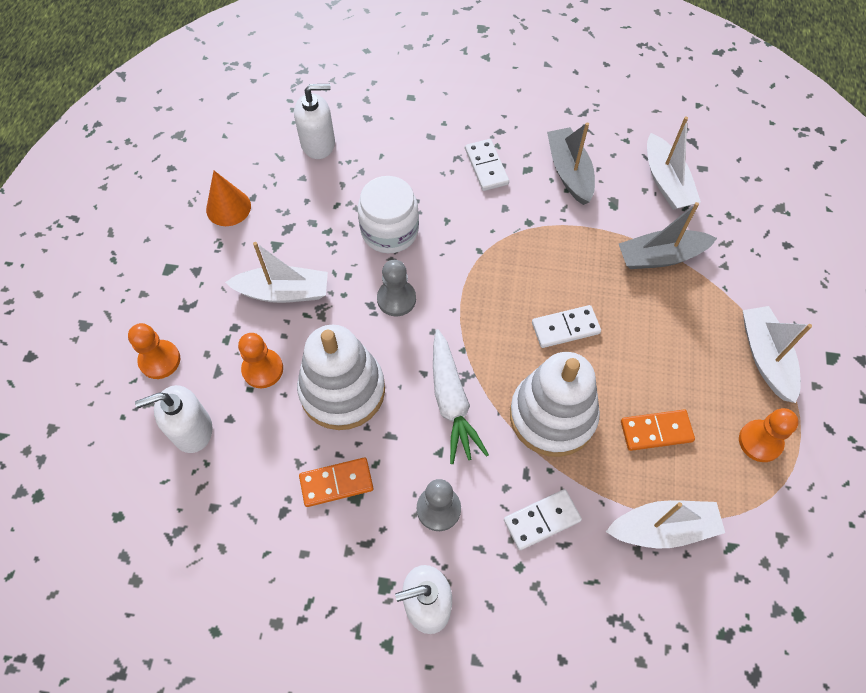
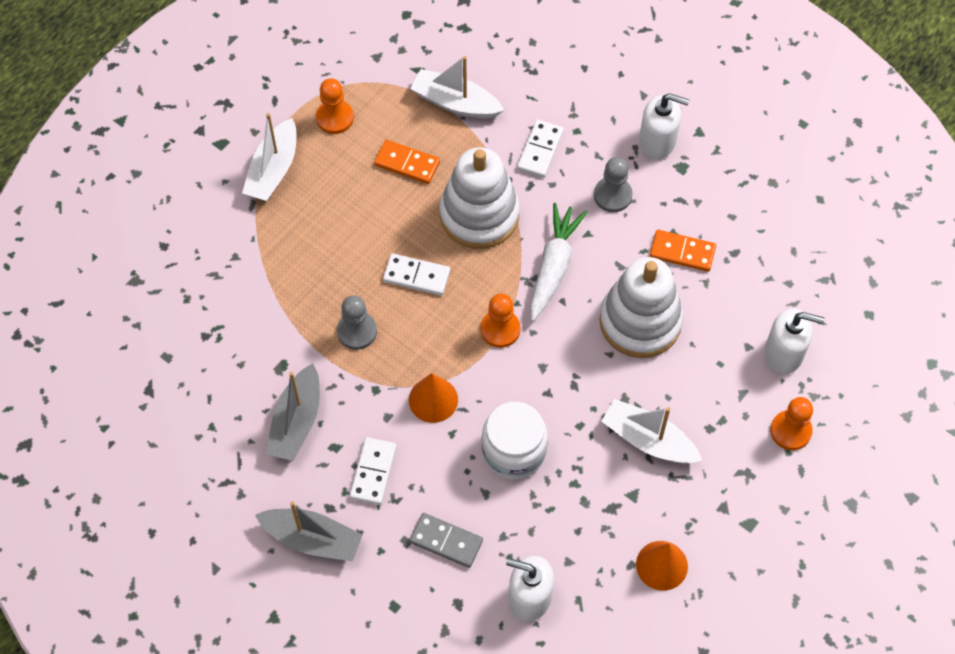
camera: 150 degrees left, 0 degrees up
(262, 369) = (701, 375): orange pawn -> orange pawn (500, 329)
(396, 299) = (547, 378): grey pawn -> grey pawn (357, 331)
(401, 149) = (446, 541): none -> grey domino
(478, 237) = (433, 399): none -> orange cone
(542, 520) = (540, 150): white domino -> white domino turned 75 degrees counterclockwise
(660, 257) = (283, 293): grey boat -> grey boat (312, 539)
(666, 182) = (213, 361): white boat -> none

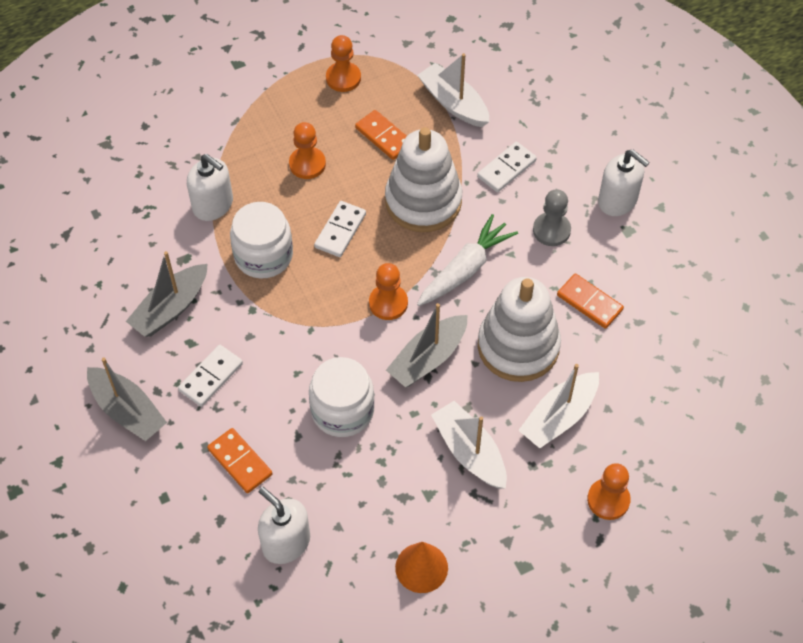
camera: 25 degrees right, 5 degrees down
(273, 170) = (268, 100): white boat -> white boat (559, 417)
(348, 221) = (307, 164): none -> orange pawn
(357, 331) = (263, 255): grey pawn -> white jar
(416, 276) = (340, 230): white domino -> white domino turned 75 degrees clockwise
(433, 399) = (296, 338): orange cone -> none
(446, 541) = (240, 462): grey domino -> orange domino
(565, 368) = (428, 358): none -> grey boat
(784, 353) = (639, 428): white soap dispenser -> white soap dispenser (213, 205)

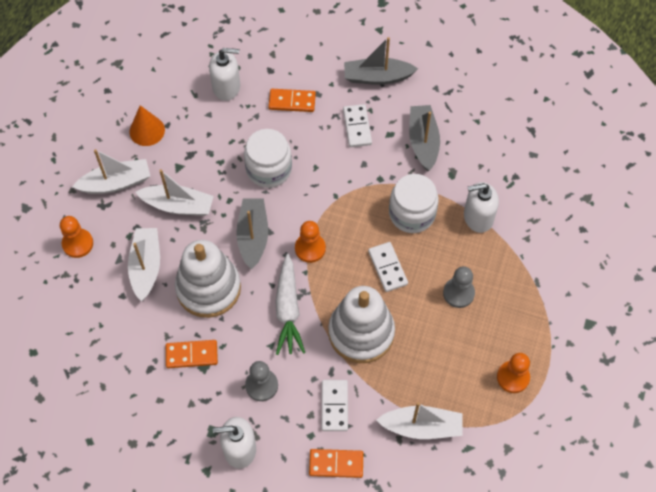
camera: 135 degrees right, 5 degrees up
(307, 164) = (458, 293): orange pawn -> grey pawn
(384, 137) = (436, 357): orange domino -> orange domino (336, 464)
(510, 534) = (116, 183): none -> white boat

